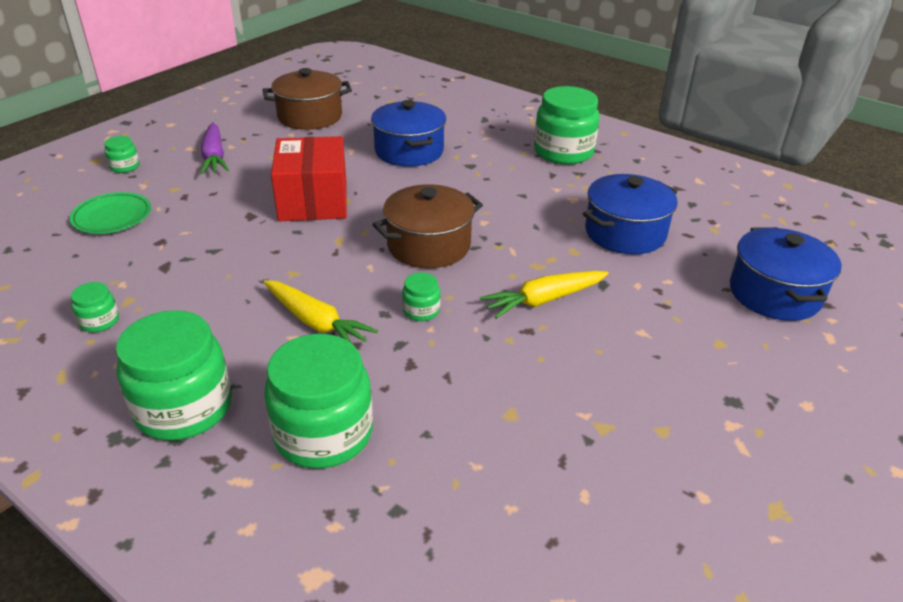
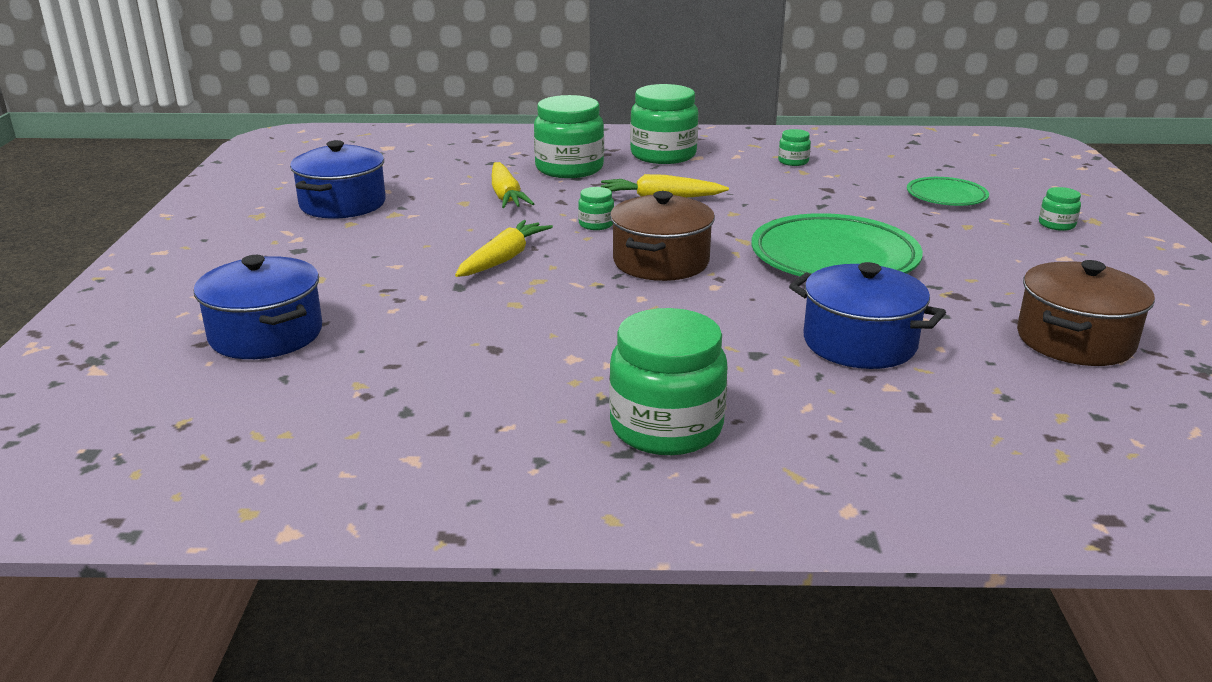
camera: 145 degrees right, 10 degrees down
(214, 156) = (1021, 259): purple carrot -> none
(313, 201) = (834, 258): red box -> green plate
(454, 405) = (506, 195): none -> yellow carrot
(625, 233) = (472, 340): blue pot -> blue pot (343, 204)

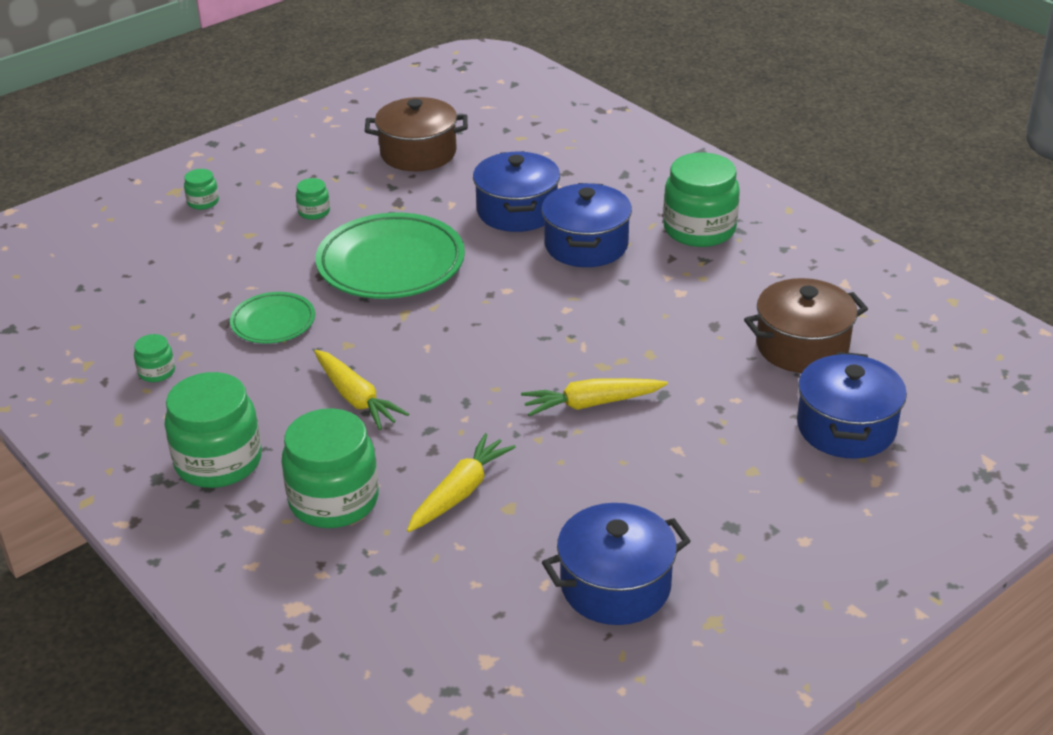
camera: 130 degrees left, 10 degrees up
(596, 224) = (462, 399): green jar -> green jar (314, 212)
(661, 262) = (496, 330): brown pot -> brown pot (802, 346)
(735, 350) = (586, 245): none -> blue pot
(946, 197) = (182, 262): green plate -> green plate (273, 322)

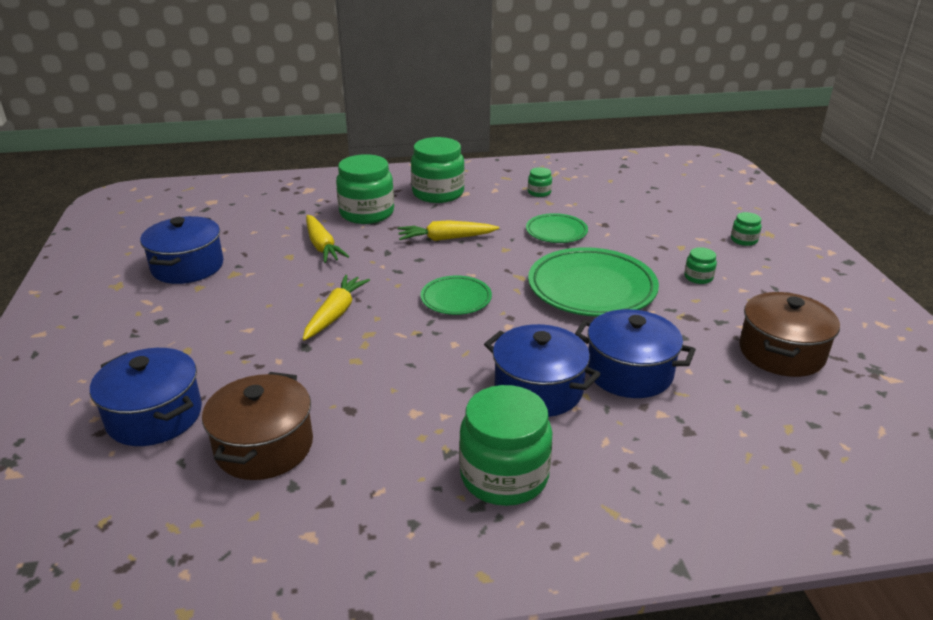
camera: 120 degrees right, 5 degrees down
(488, 337) = (456, 299): none -> green plate

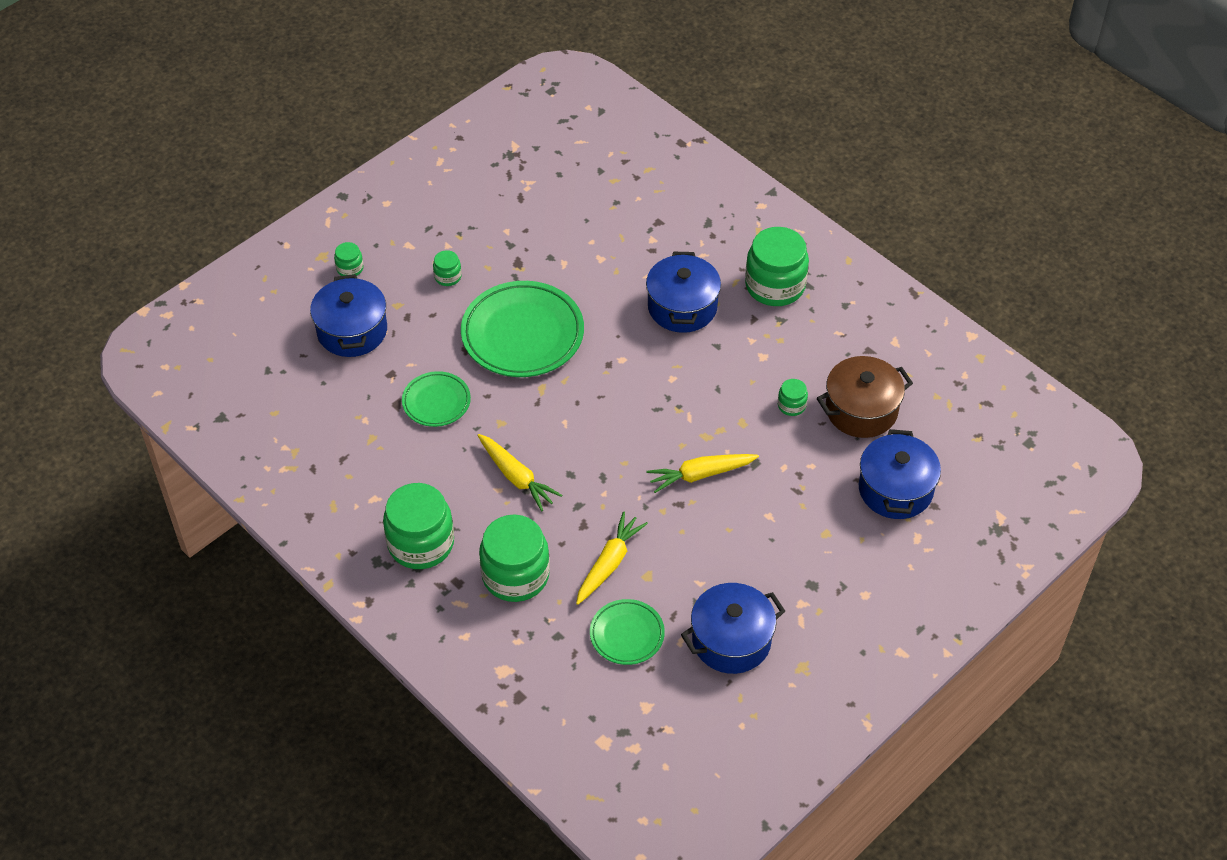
camera: 125 degrees left, 20 degrees up
(456, 299) = (612, 411): green plate -> green plate (627, 634)
(539, 192) = (353, 457): green jar -> green jar (791, 405)
(629, 372) = (621, 270): blue pot -> blue pot (352, 331)
(781, 352) = (527, 202): brown pot -> none

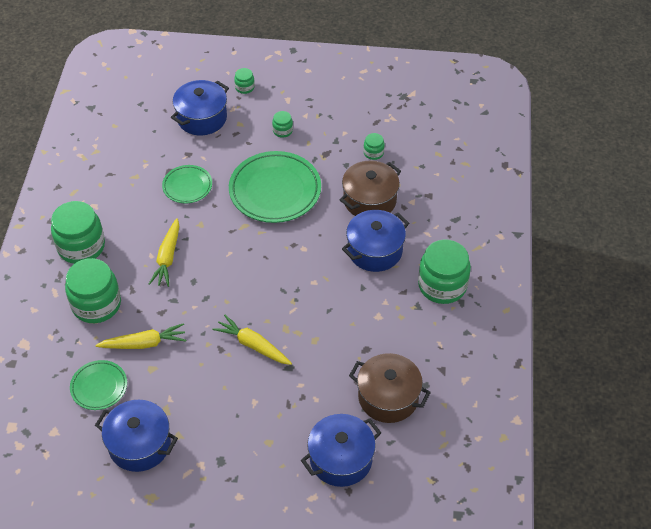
camera: 50 degrees right, 0 degrees up
(616, 269) = (369, 200): none -> brown pot
(791, 405) = (354, 357): green jar -> green jar (373, 153)

